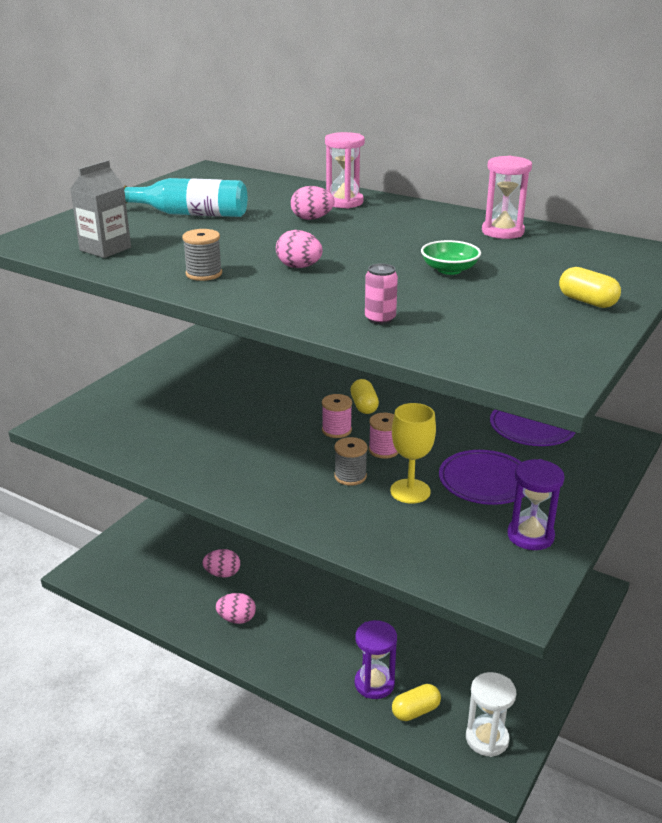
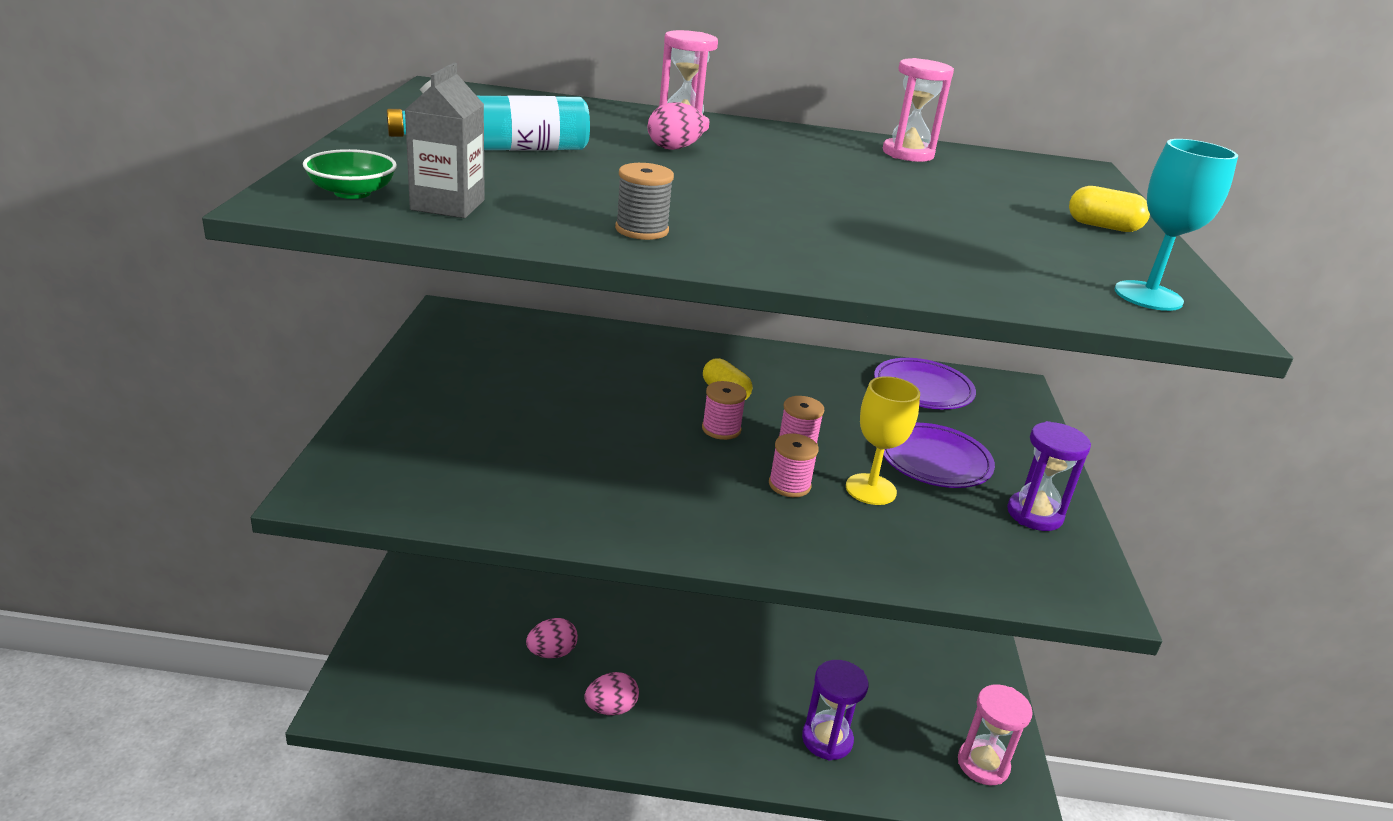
camera: 30 degrees left, 0 degrees up
(299, 267) = (749, 211): pink egg -> none
(350, 476) = (789, 485): grey spool -> pink spool
(380, 319) = (938, 269): pink can -> none
(415, 711) = (892, 758): yellow capsule -> none
(449, 270) = (921, 202): green bowl -> green bowl (352, 192)
(487, 739) = (983, 764): white hourglass -> pink hourglass
(528, 357) = (1148, 296): none -> turquoise goblet

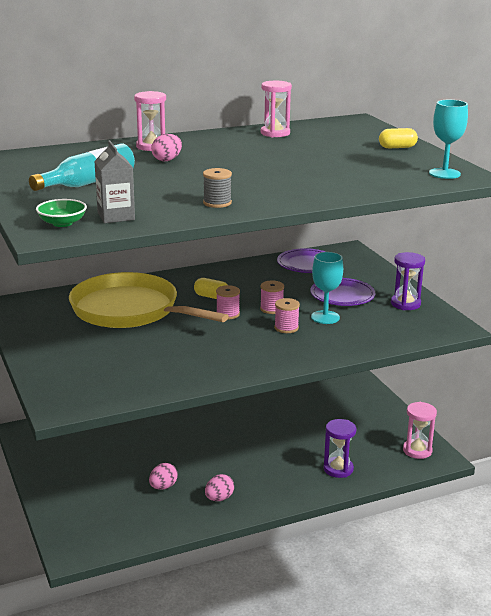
camera: 25 degrees left, 5 degrees down
(589, 374) = (129, 310): none -> yellow pan
(870, 489) = (325, 317): yellow goblet -> turquoise goblet

